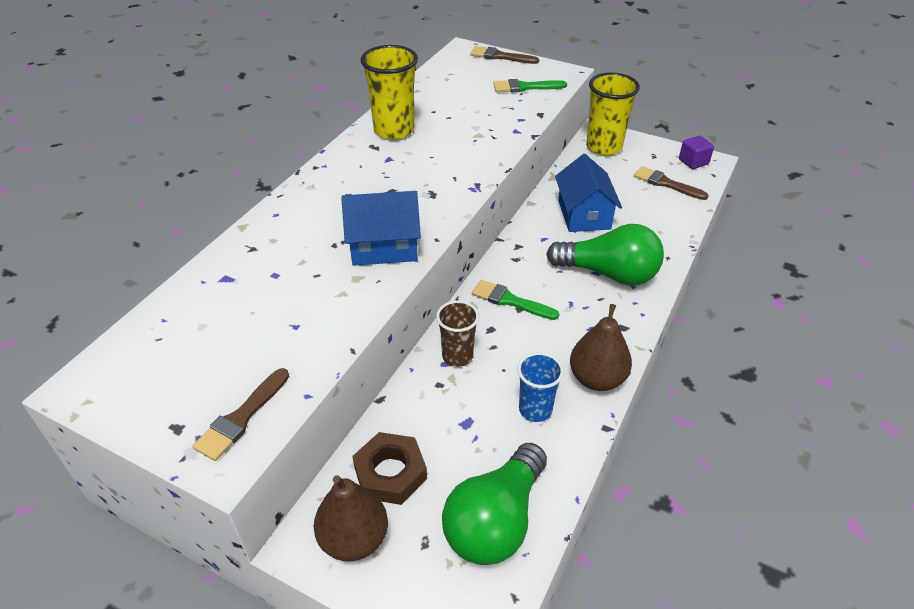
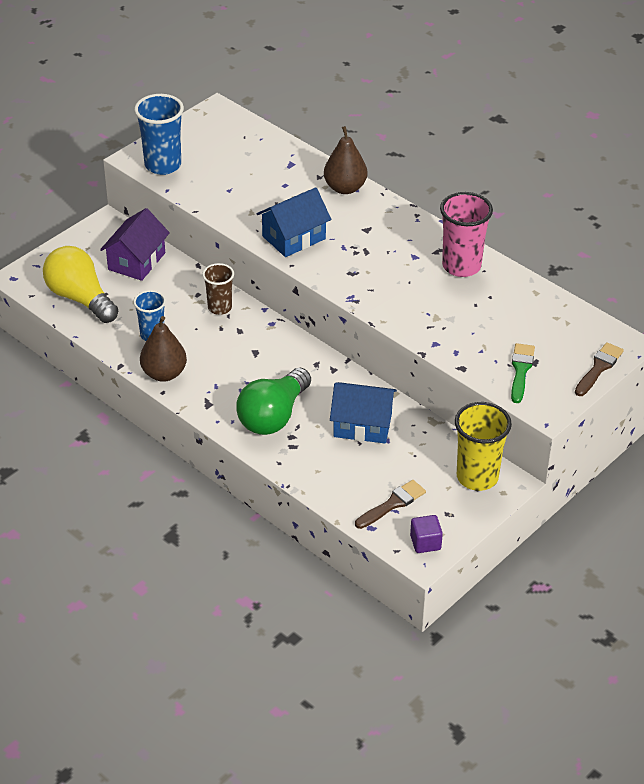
camera: 105 degrees right, 0 degrees up
(241, 418) = (163, 165): brown brush -> blue cup
(354, 539) = (100, 241): brown pear -> brown pear (345, 188)
(384, 246) = (294, 237): blue house -> blue house turned 45 degrees clockwise
(390, 473) = (136, 261): brown nut -> purple house
(394, 130) = (461, 266): yellow cup -> pink cup
(495, 521) = (80, 298): green light bulb -> yellow light bulb
(510, 300) = (266, 348): green brush -> none

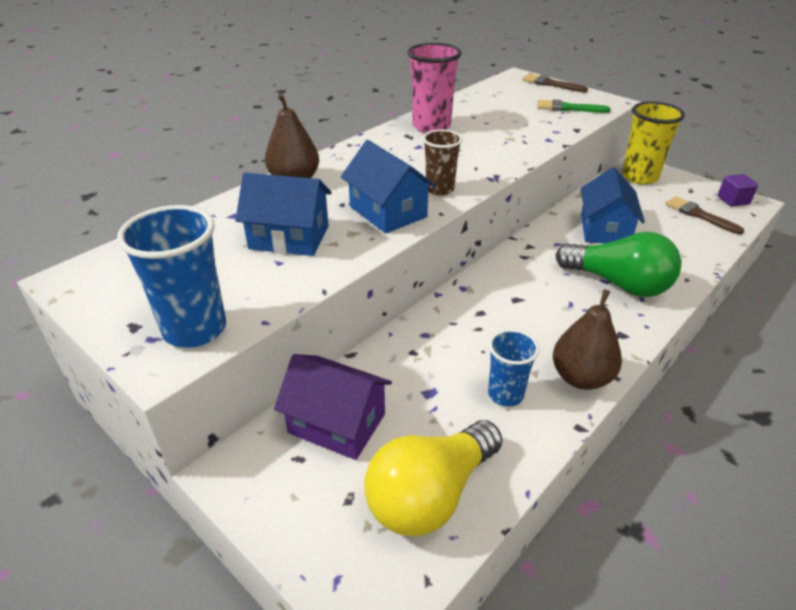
camera: 90 degrees left, 5 degrees down
(219, 308) = (439, 330): brown cup -> brown cup (439, 189)
(259, 192) = (289, 237): none -> blue house

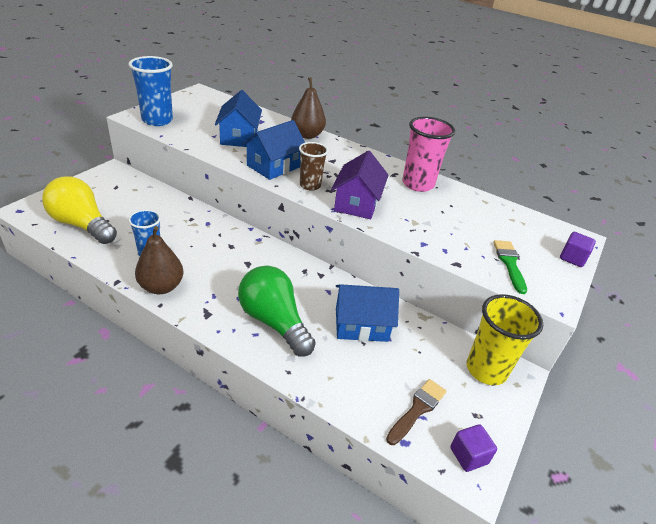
camera: 75 degrees right, 0 degrees up
(337, 423) = (136, 196): purple house -> purple house (357, 203)
(550, 84) = (572, 258): brown brush -> purple cube
(618, 284) = (274, 322): green light bulb -> green light bulb turned 120 degrees clockwise

